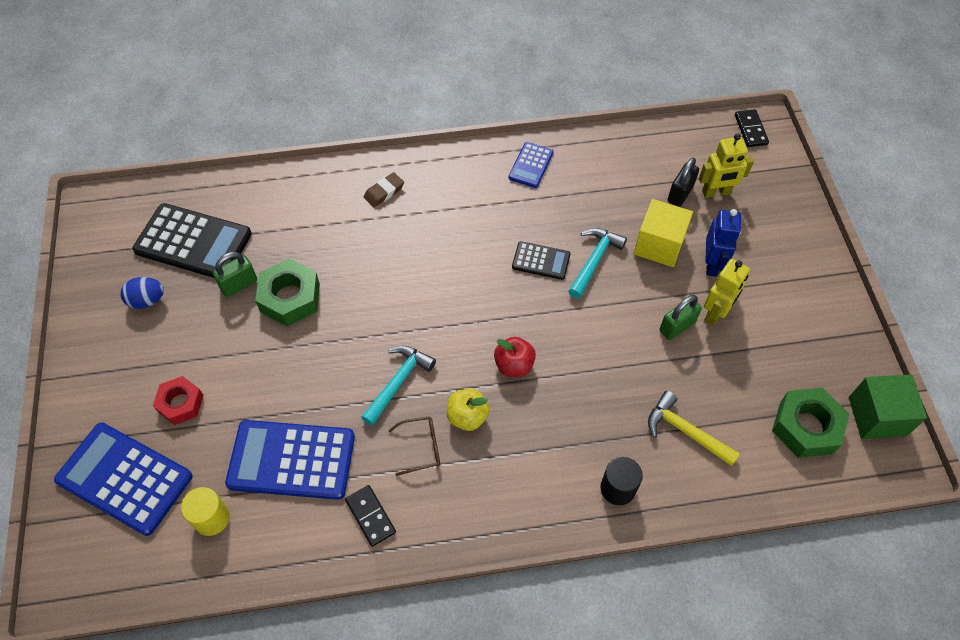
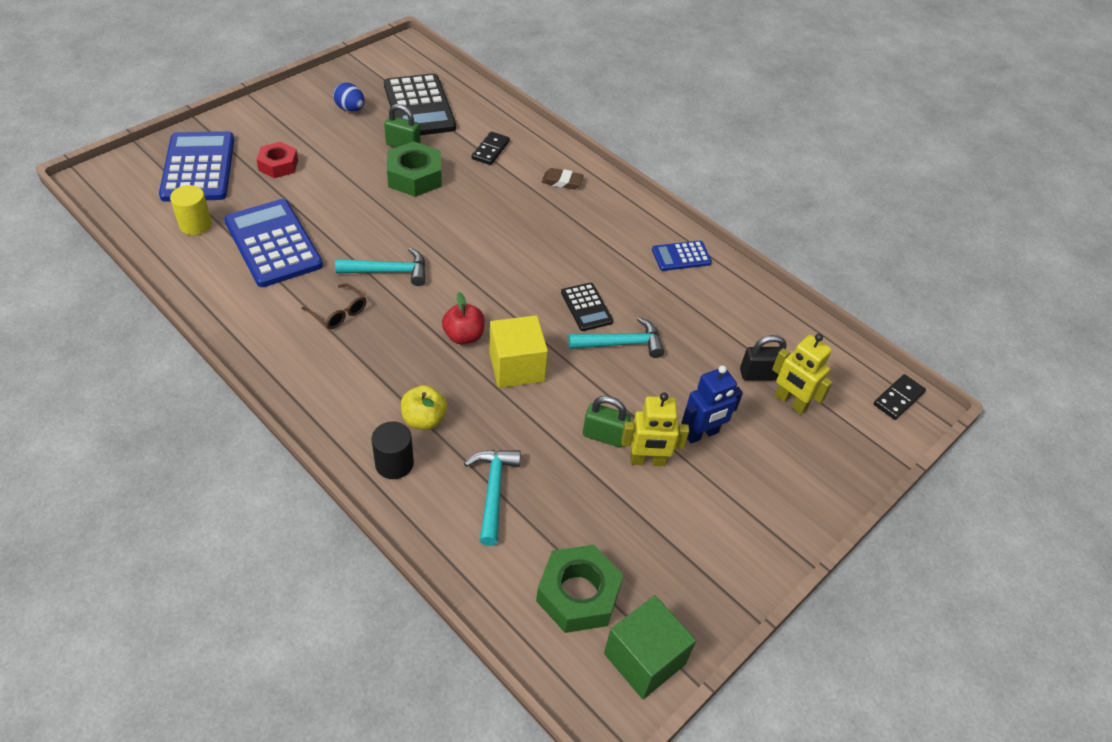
camera: 50 degrees right, 10 degrees down
(370, 516) = (255, 310): black domino -> black domino (490, 150)
(467, 417) = (389, 328): yellow apple -> yellow apple (424, 419)
(659, 245) = (684, 383): yellow cube -> yellow cube (516, 367)
(685, 431) = (493, 491): yellow hammer -> turquoise hammer

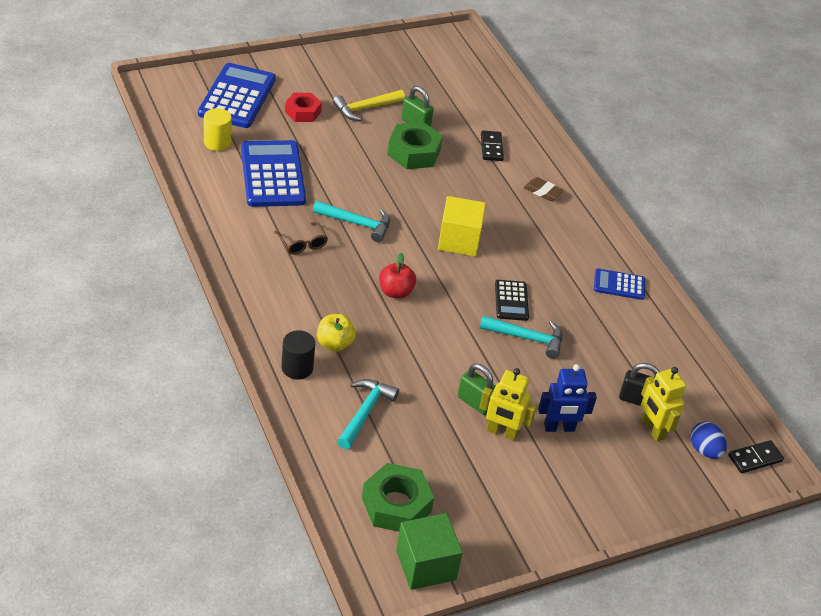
camera: 20 degrees right, 5 degrees down
(344, 143) = (365, 108): none -> yellow hammer
(350, 109) = (384, 80): blue egg -> blue egg (704, 450)
(419, 106) = (445, 93): black calculator -> none
(490, 150) = (491, 147): black domino -> black domino turned 45 degrees counterclockwise
(516, 367) = (428, 328): yellow cube -> yellow cube (459, 240)

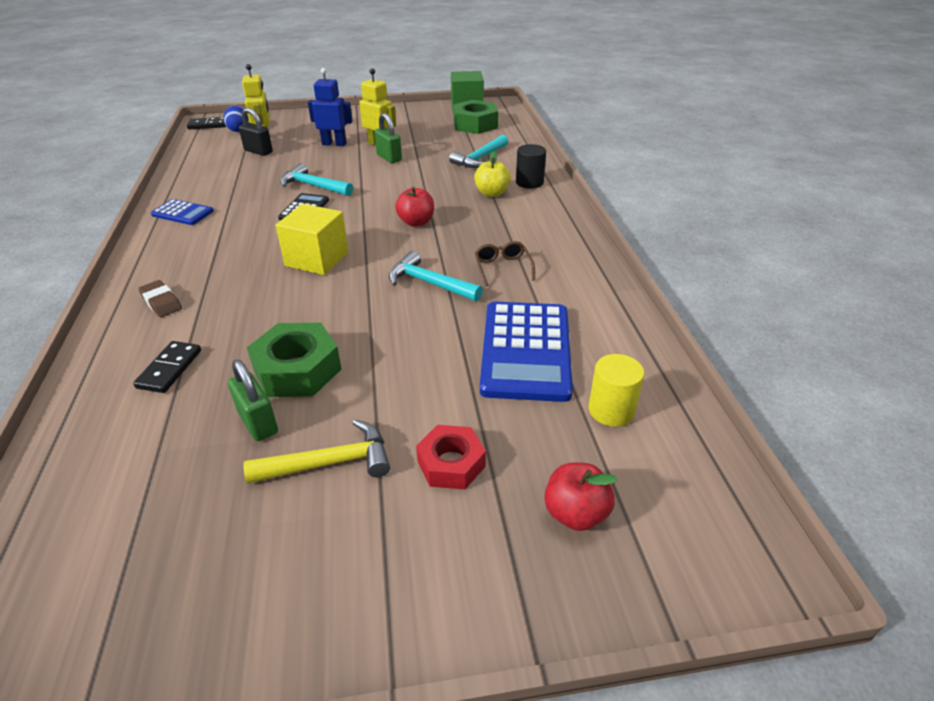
camera: 160 degrees left, 5 degrees down
(237, 97) = (575, 513): blue calculator -> red apple

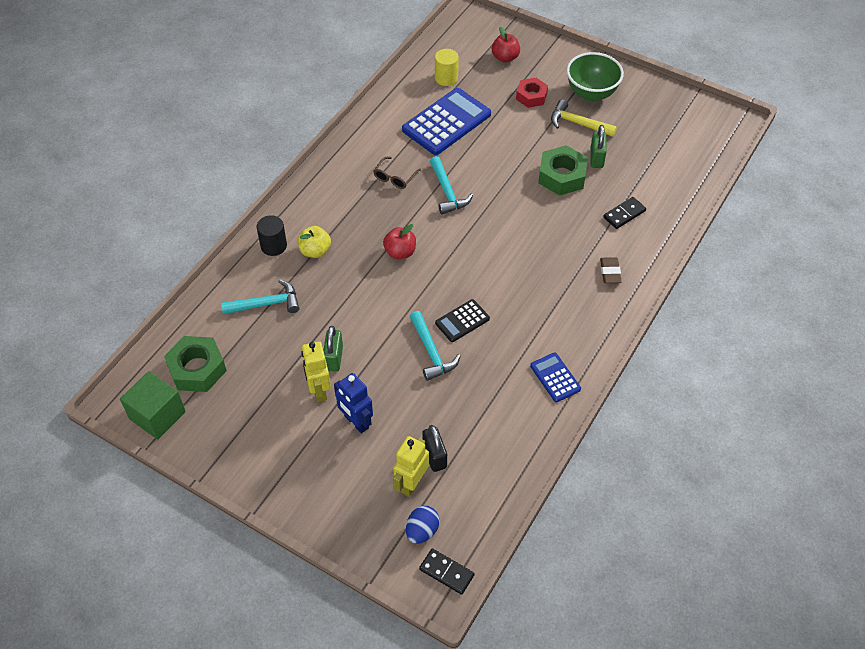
camera: 140 degrees left, 15 degrees up
(317, 259) = (494, 255): yellow cube -> none
(347, 542) = (591, 93): none -> green bowl

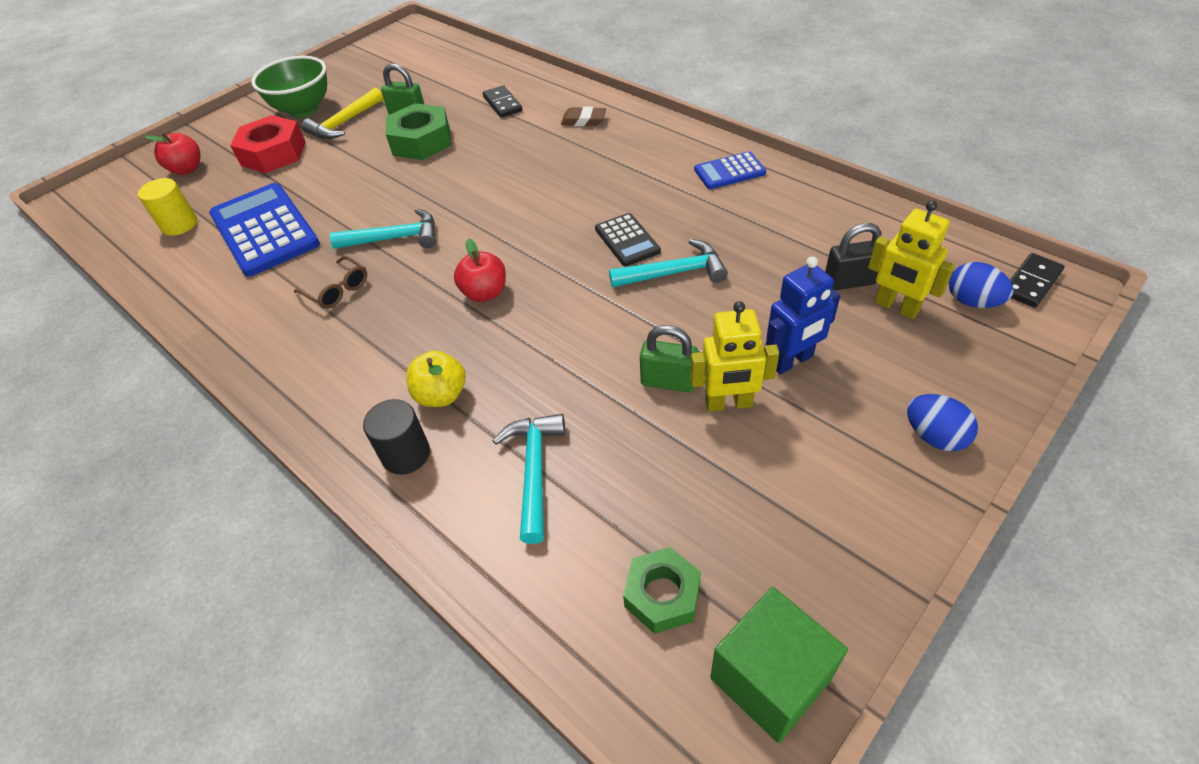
camera: 75 degrees left, 5 degrees down
(197, 369) = (662, 595): green nut -> green nut, size x0.67
(301, 496) = (934, 436): none -> blue egg
(531, 96) = (273, 153): red nut -> red nut, size x1.50

